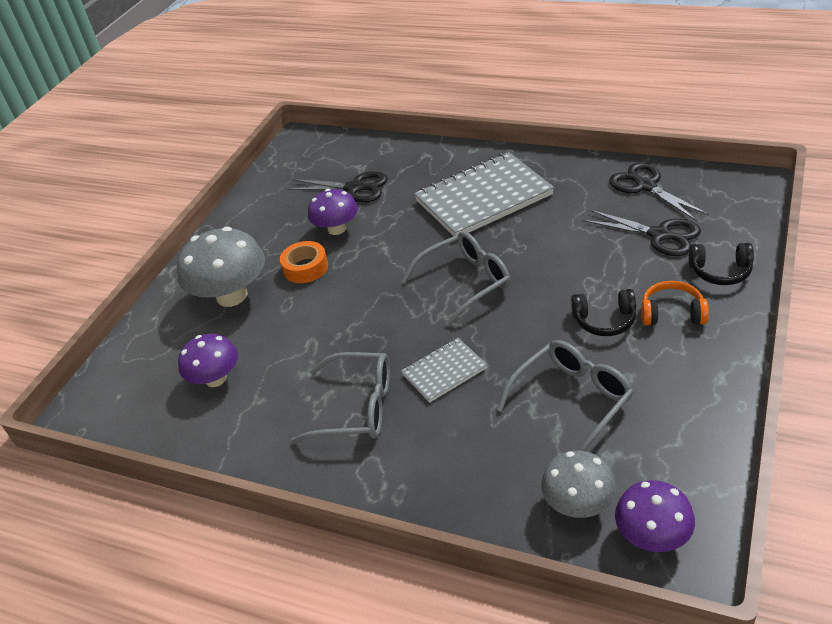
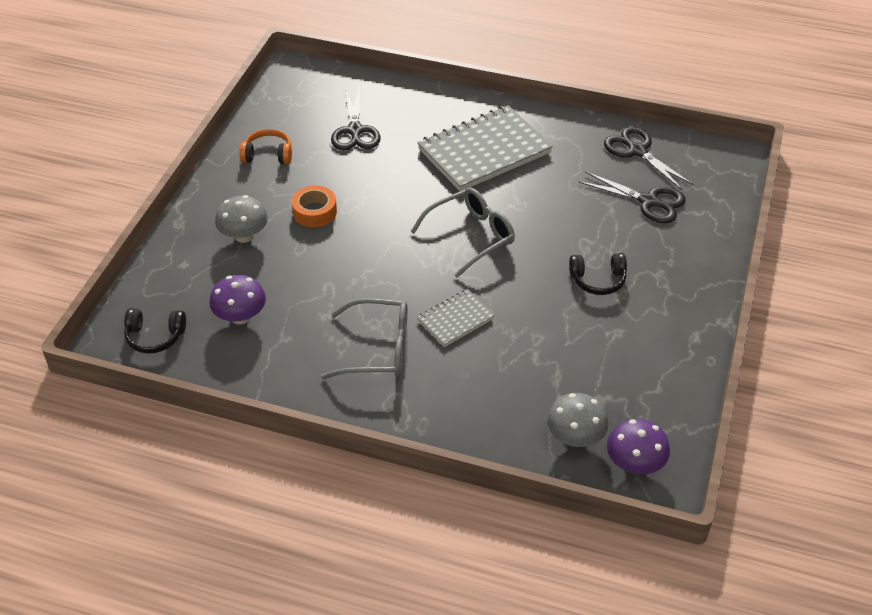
camera: 10 degrees left, 5 degrees up
(232, 296) = (244, 236): grey mushroom -> grey mushroom, size x0.62
(337, 229) = (341, 173): purple mushroom -> none
(354, 188) = (355, 130): black scissors -> black scissors turned 75 degrees clockwise
(572, 400) = (569, 350): grey glasses -> none
(672, 313) = (657, 276): orange headphones -> orange headphones (268, 155)
(720, 271) = (700, 240): black headphones -> black headphones (155, 336)

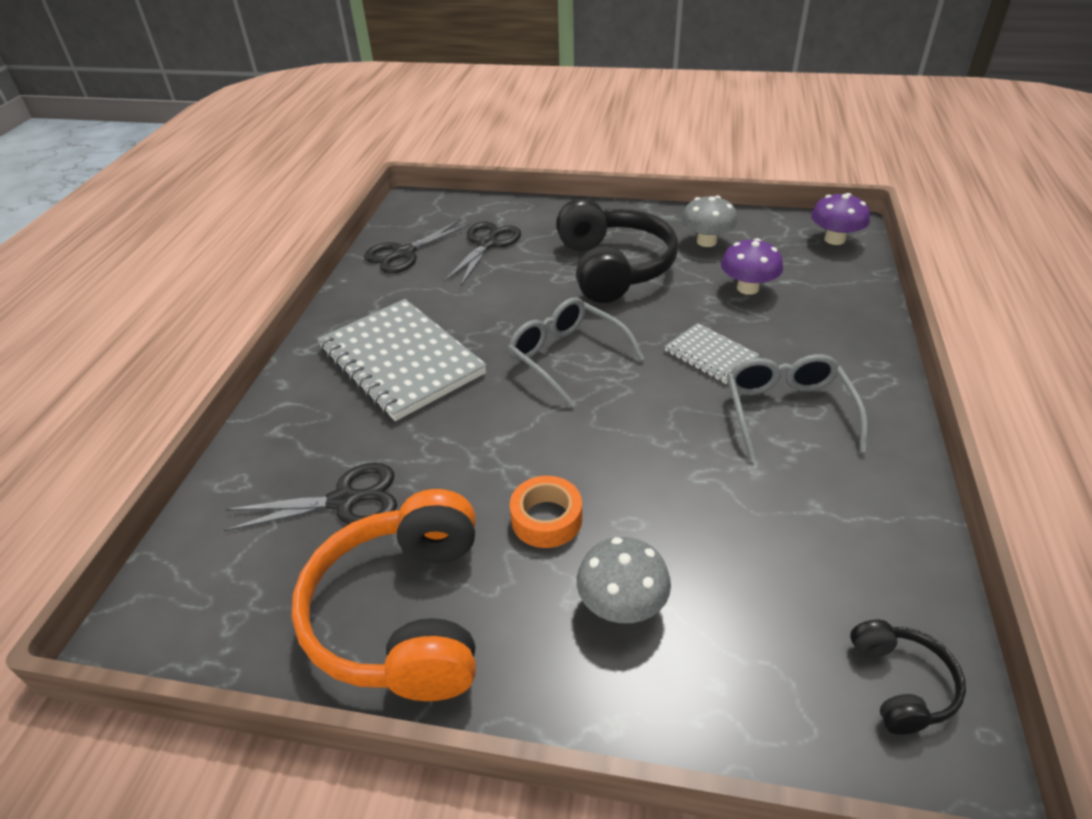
camera: 95 degrees left, 5 degrees down
(240, 316) = (800, 568): purple mushroom -> purple mushroom (747, 288)
(268, 155) = (404, 614): orange headphones -> orange headphones, size x2.10
(575, 437) = (826, 269): grey mushroom -> grey mushroom (706, 241)
(598, 280) = (613, 267): black headphones -> black headphones, size x2.10

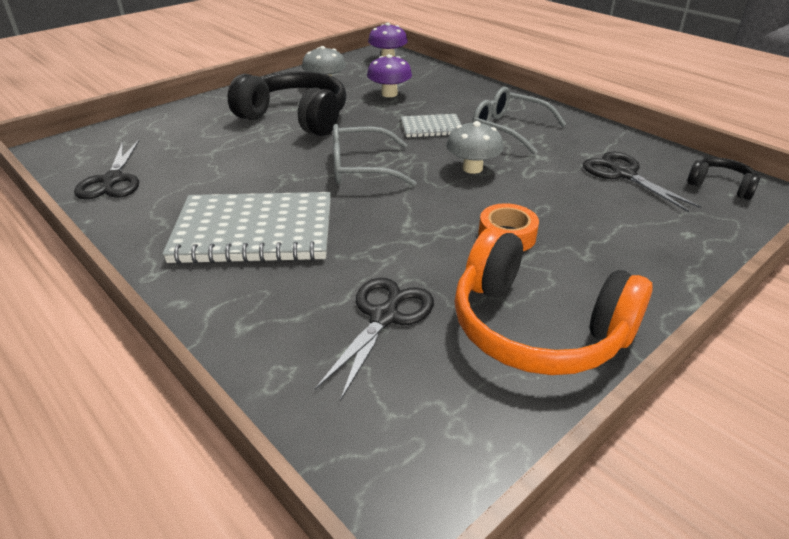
camera: 55 degrees left, 5 degrees down
(487, 244) = (177, 145): black scissors -> black scissors (623, 174)
(622, 604) = (605, 238): grey mushroom -> grey mushroom (472, 168)

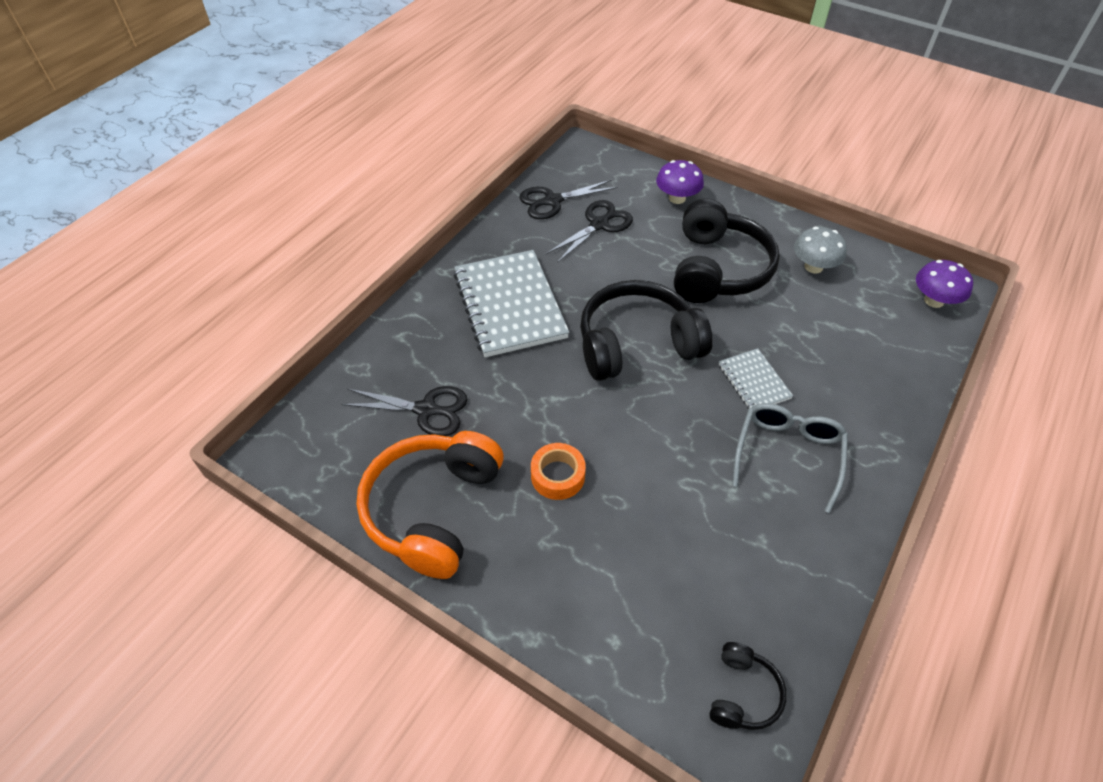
camera: 75 degrees right, 15 degrees up
(361, 168) = (637, 344): grey glasses -> black headphones
(389, 94) = (823, 326): purple mushroom -> purple mushroom (677, 198)
(472, 168) = (675, 432): grey mushroom -> none
(623, 174) = (725, 580): black scissors -> black scissors (599, 225)

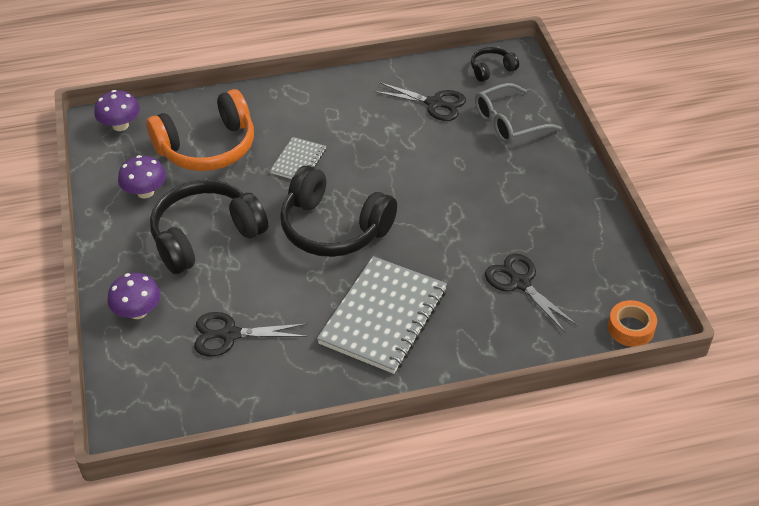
camera: 135 degrees left, 5 degrees down
(433, 509) = (568, 224): orange headphones -> orange headphones (208, 147)
(553, 201) = (232, 388): black scissors -> black scissors (434, 103)
(558, 476) = (477, 193): orange tape -> orange tape (631, 328)
(787, 454) = (338, 121): grey glasses -> grey glasses (508, 123)
(813, 267) = (145, 192): grey mushroom -> purple mushroom

